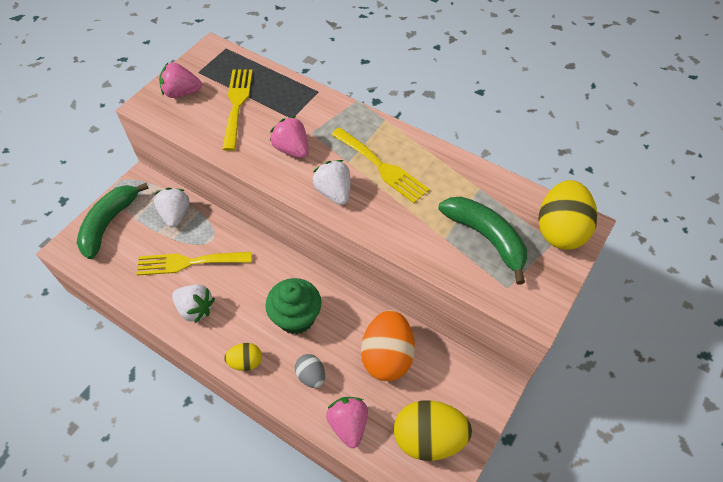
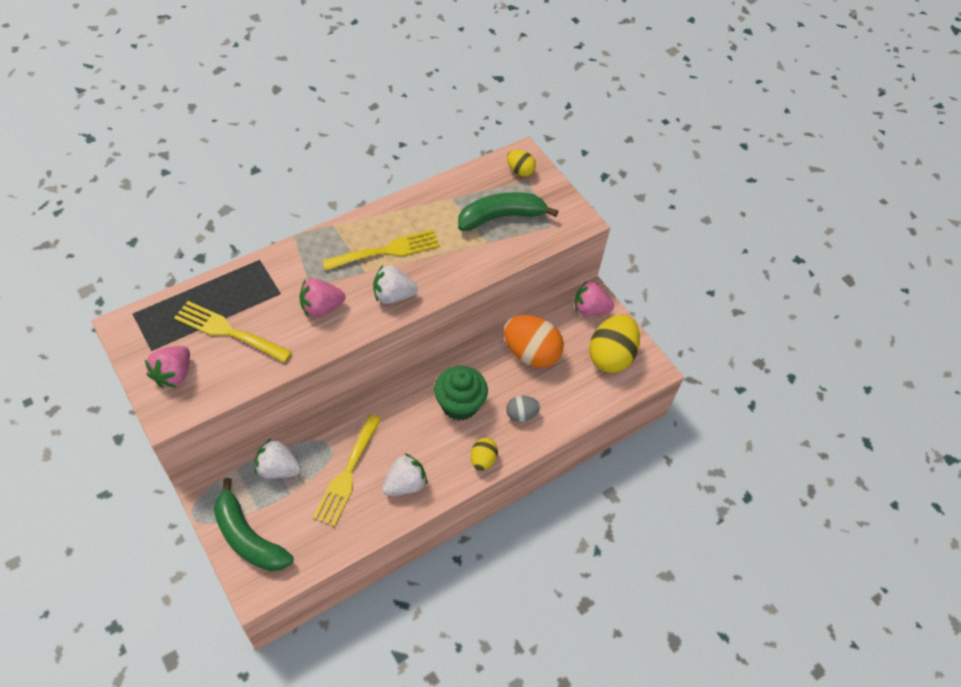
camera: 70 degrees left, 0 degrees up
(348, 424) = (576, 404): pink strawberry -> pink strawberry (590, 309)
(560, 230) = (520, 171): yellow egg -> yellow egg, size x0.52

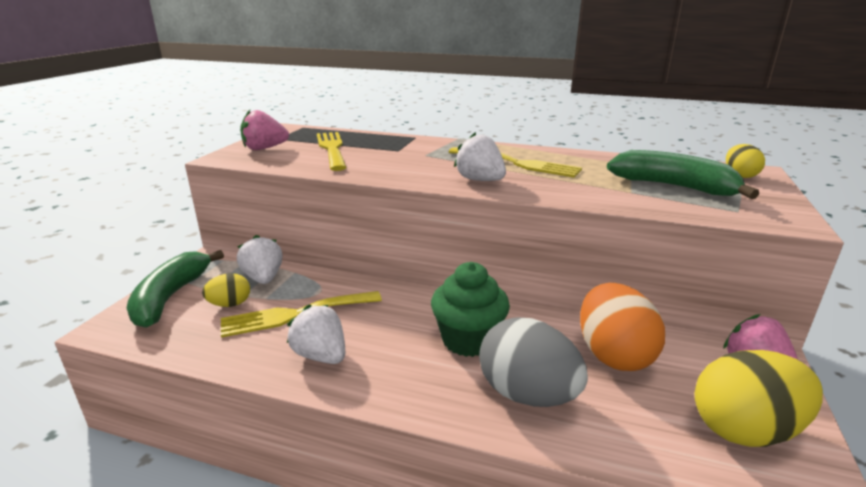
camera: 55 degrees right, 30 degrees down
(321, 307) = (411, 164): pink strawberry -> none
(405, 484) = (321, 355): white strawberry -> white strawberry turned 150 degrees counterclockwise
(483, 460) = (422, 398): yellow egg -> yellow egg (230, 304)
(521, 414) = (527, 394): grey egg -> grey egg, size x1.92

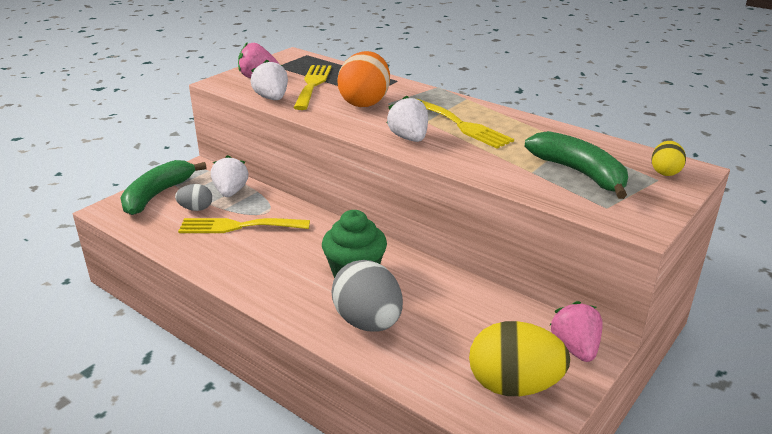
camera: 20 degrees right, 5 degrees up
(230, 304) = (196, 209): yellow egg -> grey egg
(321, 355) = (239, 261): white strawberry -> white strawberry (272, 98)
(613, 355) = (462, 311): orange egg -> orange egg (365, 102)

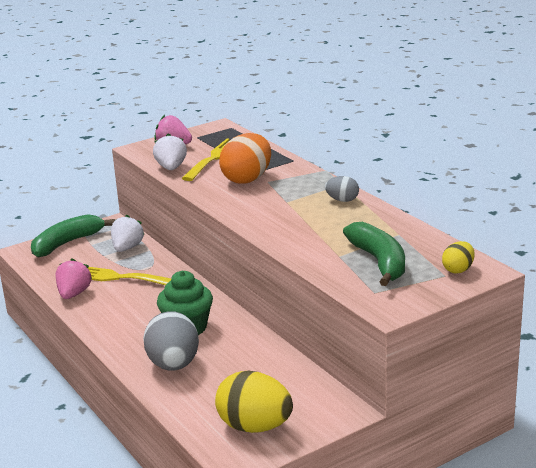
camera: 20 degrees right, 5 degrees down
(196, 209) = (91, 258): grey egg -> grey egg (342, 200)
(409, 138) = (259, 215): white strawberry -> none
(462, 125) = (315, 209): yellow fork -> none
(575, 348) = (326, 410): pink strawberry -> pink strawberry (74, 294)

